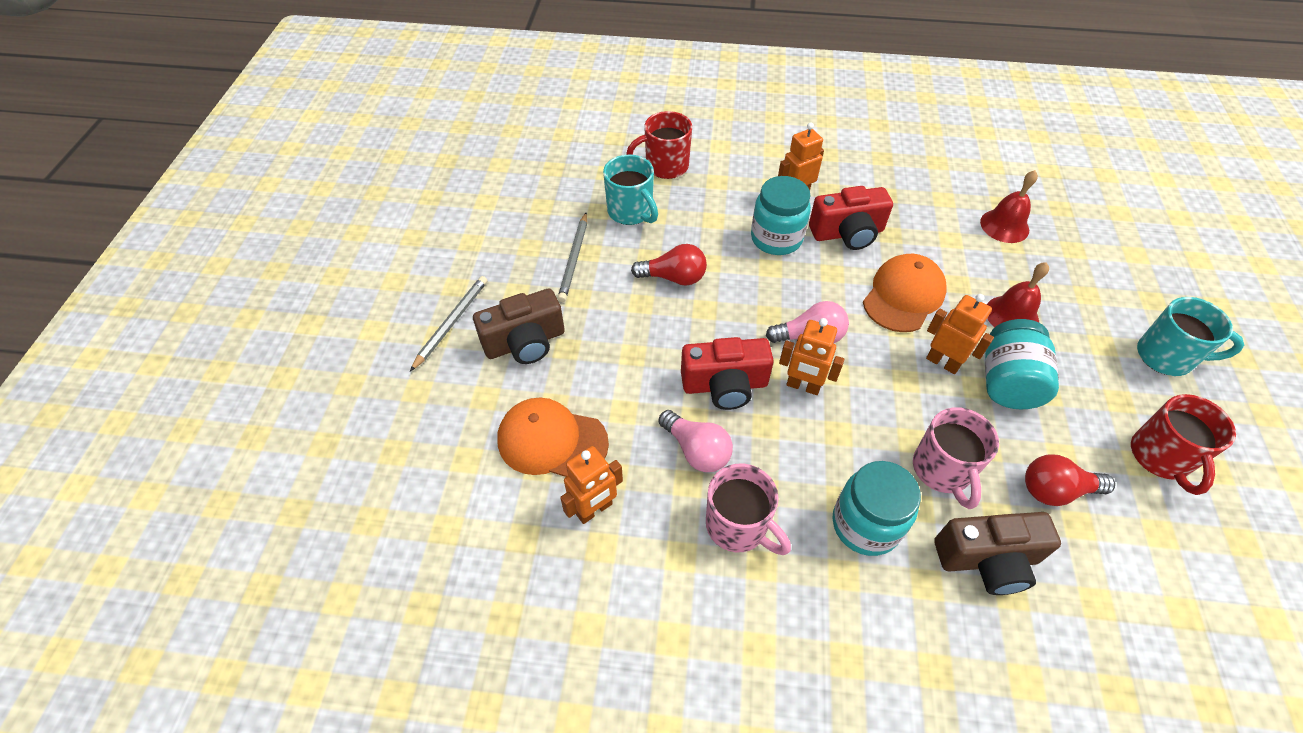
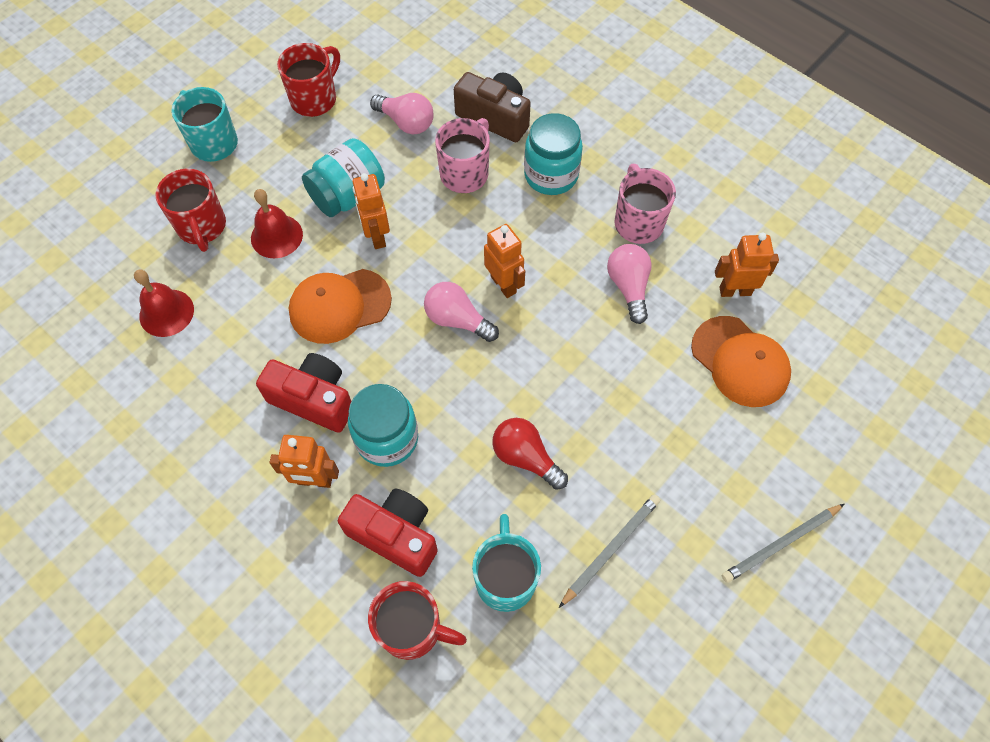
camera: 145 degrees left, 10 degrees up
(525, 342) = (716, 473): brown camera -> none
(725, 385) = (565, 323): red camera -> red camera (395, 535)
(1055, 490) = (406, 122): red light bulb -> pink light bulb
(1069, 289) = (202, 227): none -> red mug

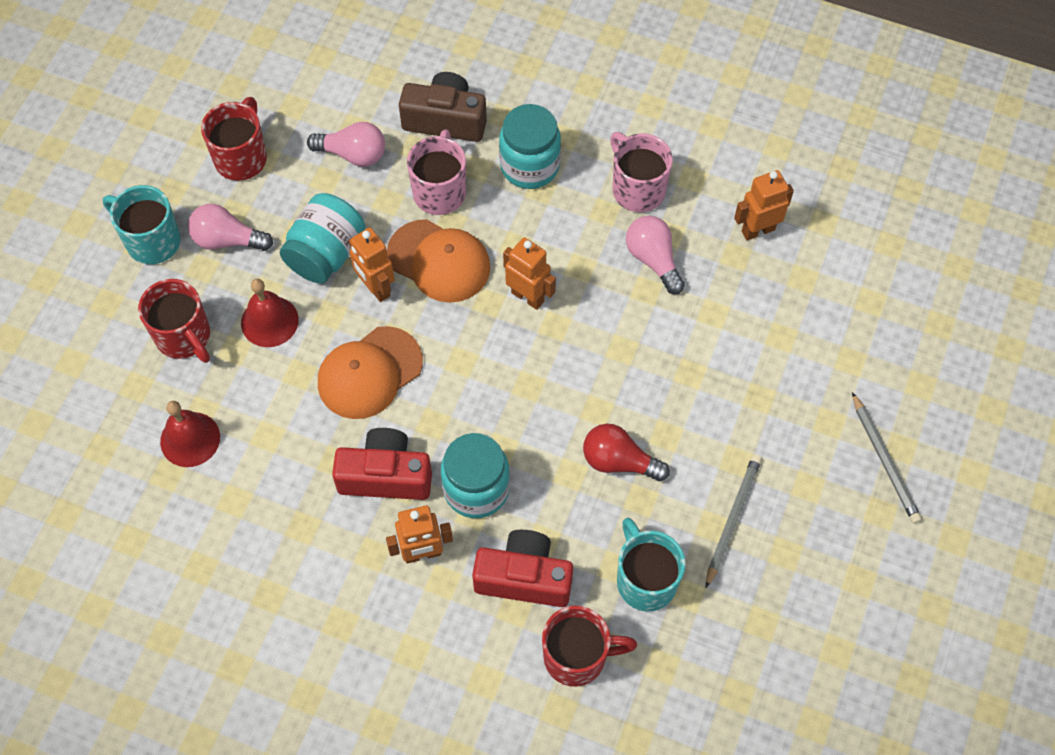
camera: 20 degrees left, 0 degrees up
(457, 320) = (496, 348): pink light bulb -> pink light bulb (227, 240)
(740, 361) = (787, 300): orange cap -> orange cap (439, 261)
(781, 544) = (885, 460): grey pencil -> grey pencil turned 60 degrees counterclockwise

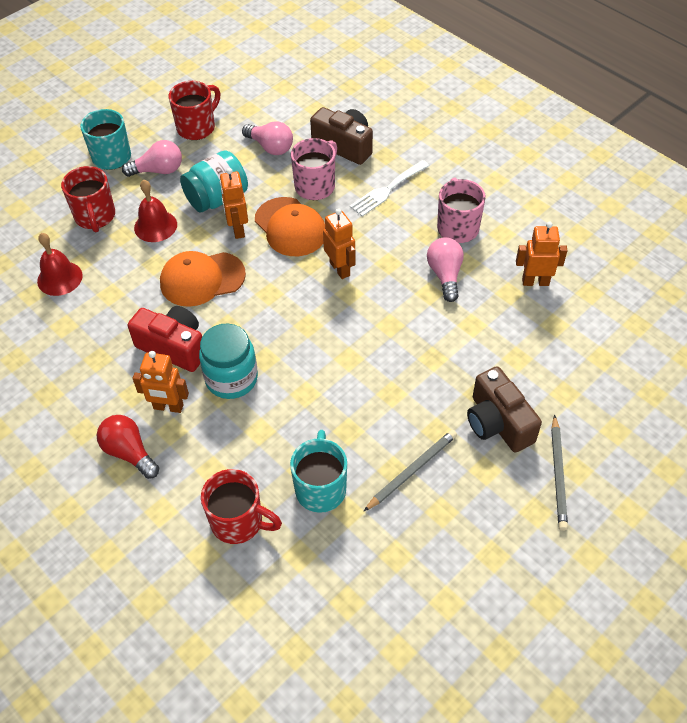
camera: 25 degrees right, 10 degrees down
(227, 240) = (158, 170): pink light bulb -> pink light bulb turned 135 degrees clockwise
(524, 577) = (231, 451): red camera -> none
(529, 166) = (387, 190): turquoise jar -> white fork
(619, 461) = (346, 398): red light bulb -> red light bulb (129, 452)
(796, 425) = (498, 423): none -> brown camera

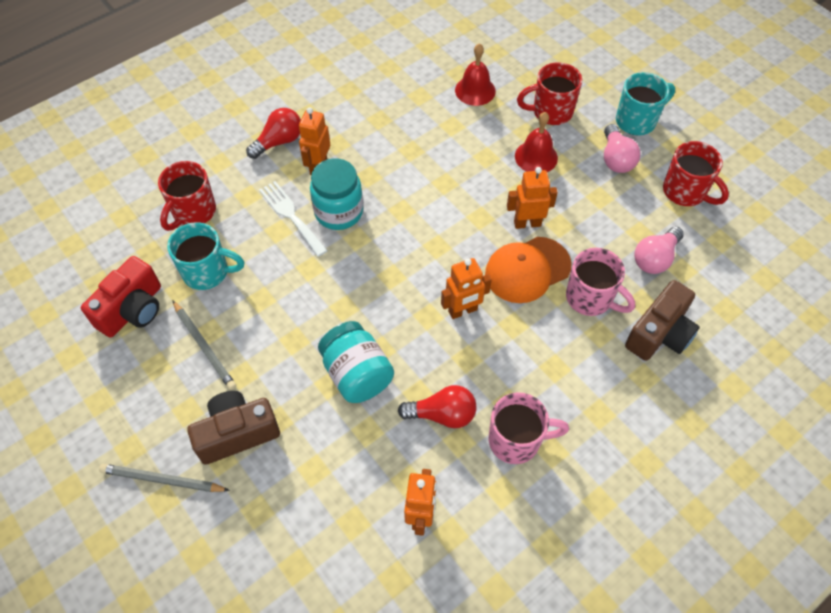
camera: 95 degrees right, 5 degrees up
(173, 347) = (383, 170): red camera -> red camera (133, 310)
(202, 279) = (462, 192): orange cap -> none
(217, 198) = (573, 207): turquoise jar -> turquoise jar (357, 374)
(387, 190) = (582, 371): white fork -> white fork (291, 215)
(445, 275) = (442, 414): pink light bulb -> red light bulb

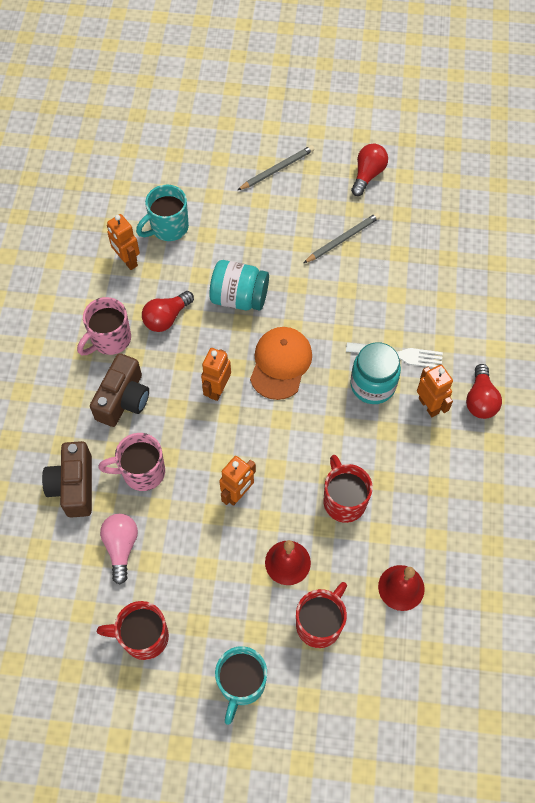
camera: 135 degrees right, 5 degrees up
(97, 388) = (367, 175): none -> red light bulb
(133, 310) = (408, 222): red camera -> none
(193, 212) = (460, 302): red mug -> red mug (344, 500)
(204, 346) = (342, 239): grey pencil -> grey pencil turned 135 degrees clockwise
(207, 272) = (398, 276): turquoise mug -> turquoise mug (168, 228)
(237, 433) = (267, 217): brown camera -> brown camera (123, 399)
(527, 270) = (203, 456): orange cap -> orange cap (280, 364)
(616, 159) = (225, 620): pink light bulb -> none

